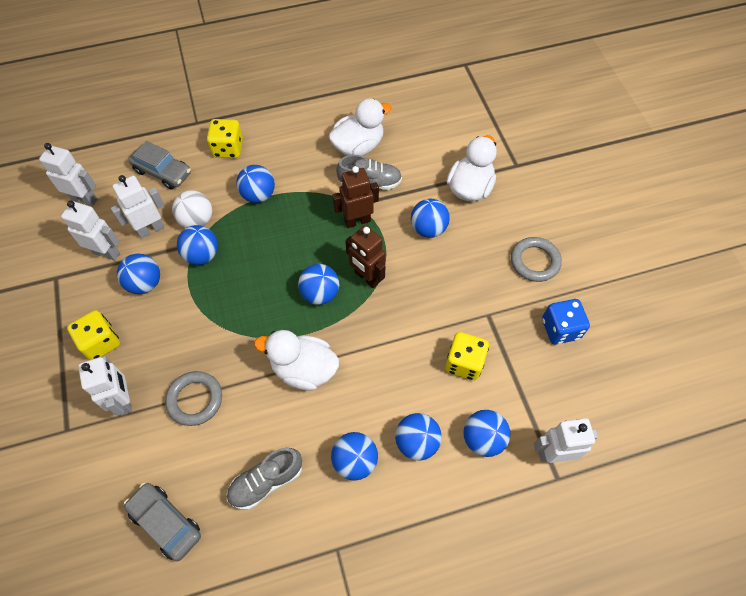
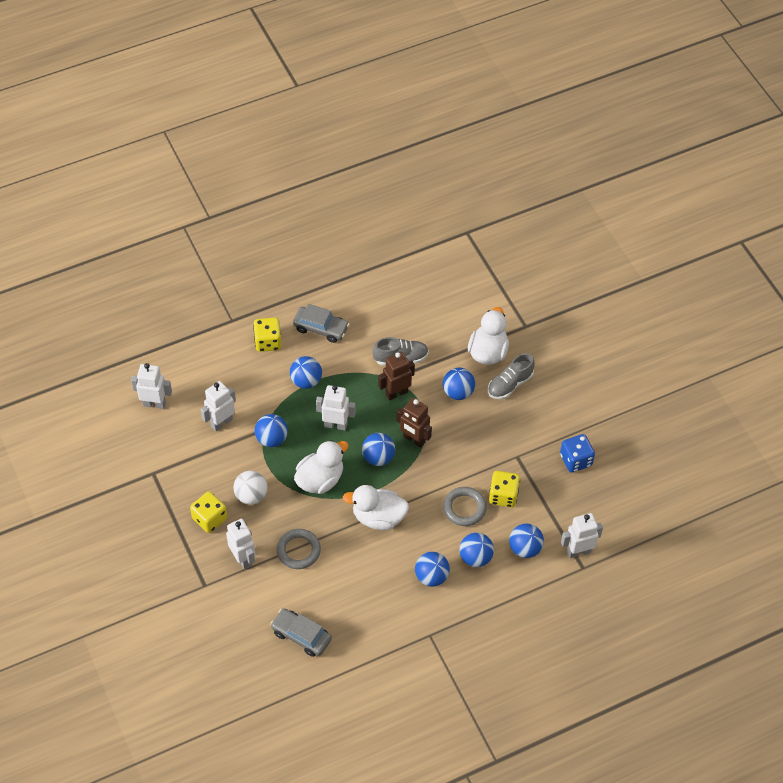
camera: 10 degrees left, 5 degrees down
(106, 253) = (190, 447): white robot -> white robot (336, 425)
(145, 283) = (231, 468): blue ball -> none
(163, 172) = (216, 371): grey car -> grey car (321, 328)
(197, 220) = (259, 410): white ball -> white ball (251, 495)
(266, 482) = (368, 599): grey shoe -> grey shoe (510, 384)
(358, 146) = (384, 325): white duck -> white duck (320, 479)
(534, 261) = (550, 408): grey ring -> grey ring (464, 508)

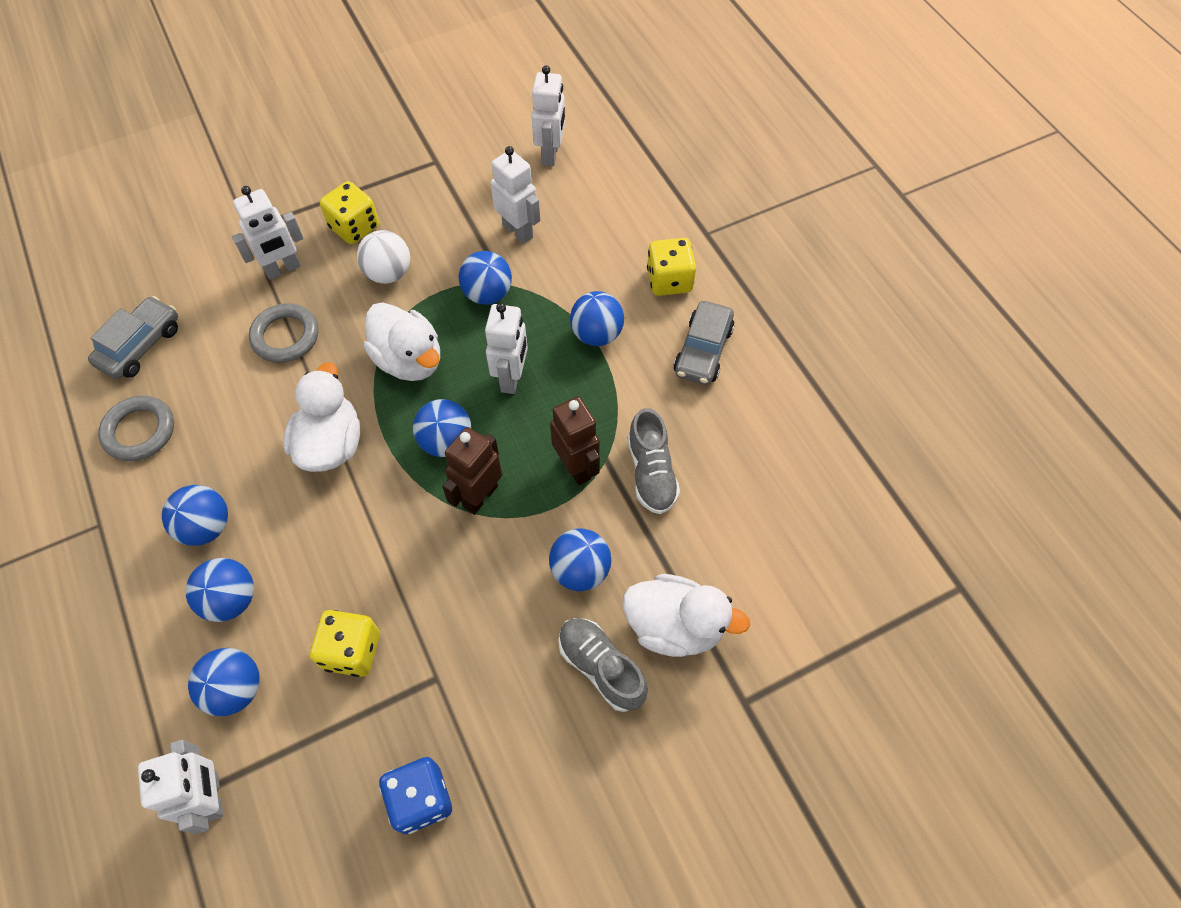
camera: 90 degrees right, 5 degrees up
(464, 508) = (333, 581): grey ring -> grey ring (139, 431)

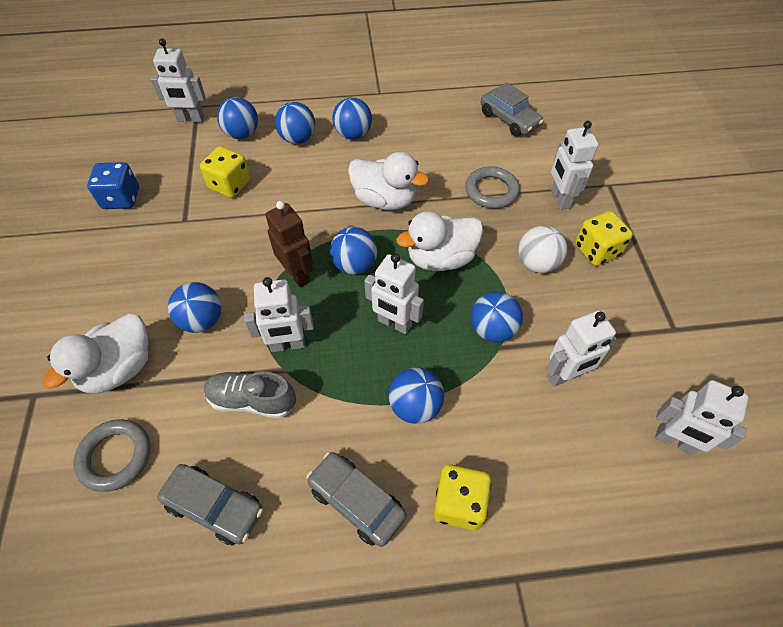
camera: 110 degrees right, 5 degrees down
(139, 431) = (438, 113): grey ring -> grey ring (115, 456)
(576, 467) = (288, 345): brown robot -> white robot
(601, 667) = (125, 311): grey shoe -> none
(761, 456) = (215, 507): none -> grey car

